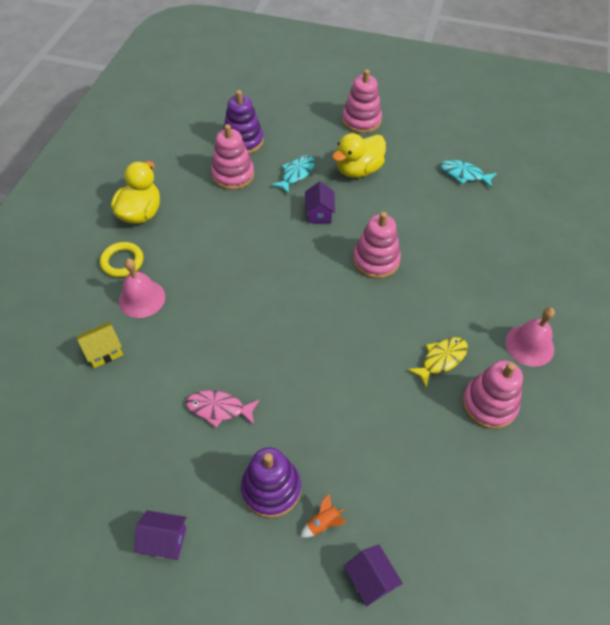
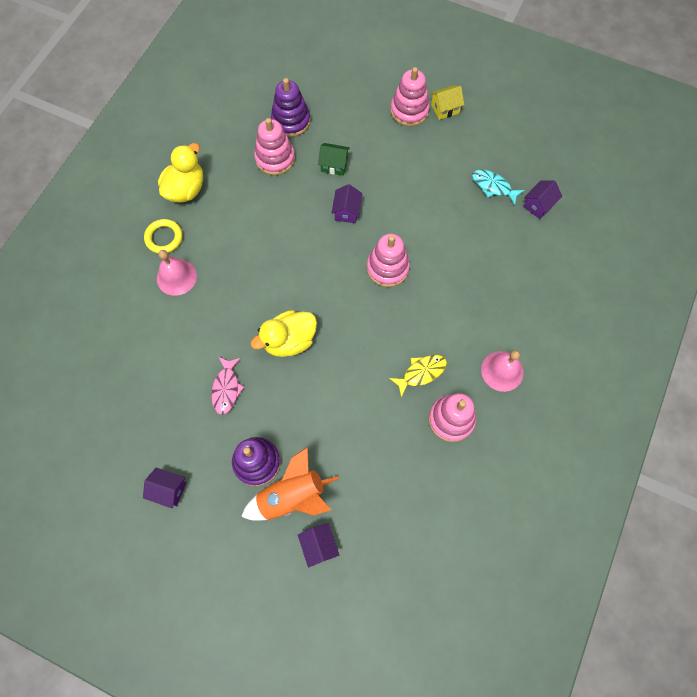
camera: 10 degrees right, 15 degrees up
(104, 351) = (139, 323): yellow house -> yellow house (445, 109)
(219, 409) = (226, 388): pink fish -> pink fish turned 105 degrees counterclockwise
(296, 174) = (334, 165): turquoise fish -> green house
(323, 523) = (292, 496): orange rocket -> orange rocket, size x2.49
(358, 170) = (393, 168): yellow duck -> yellow duck (289, 341)
(514, 185) = (538, 205): none -> purple house

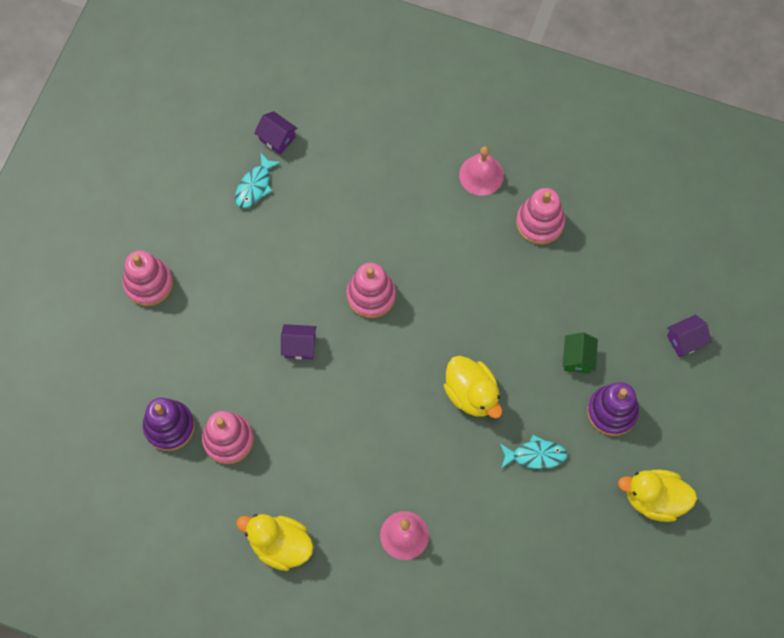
camera: 95 degrees left, 0 degrees up
(164, 238) = (352, 560): yellow ring -> none
(169, 489) = (654, 499): purple house -> yellow duck
(226, 388) = (535, 455): pink fish -> turquoise fish
(292, 496) = (641, 372): orange rocket -> none
(334, 165) = (234, 367): green house -> green house (577, 358)
(421, 372) = (492, 254): yellow fish -> none
(445, 109) = (144, 242): yellow house -> none

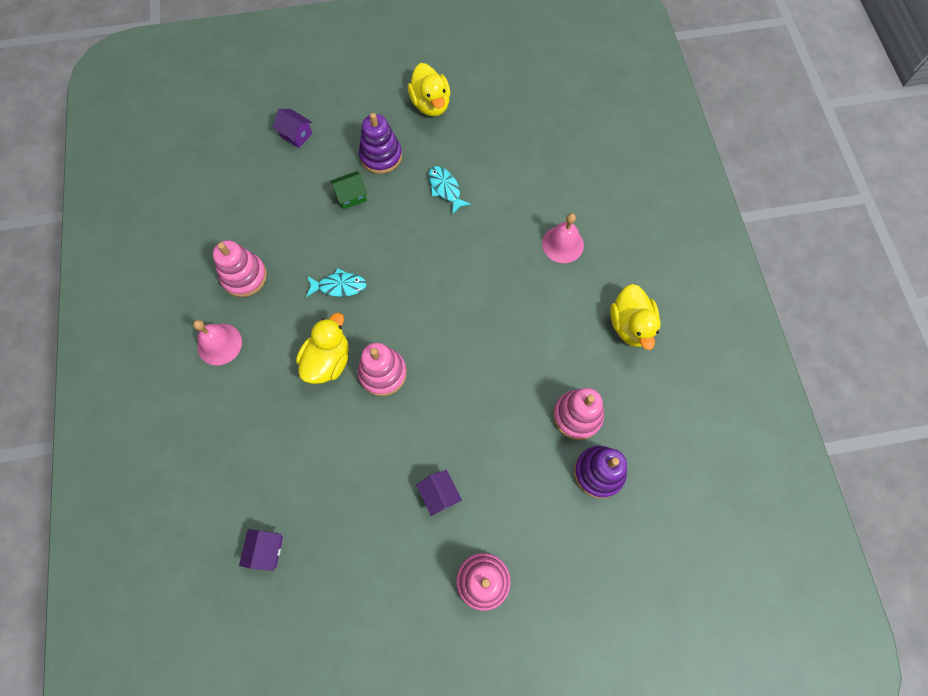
camera: 120 degrees left, 0 degrees up
(255, 186) = (328, 540): turquoise fish -> turquoise fish (339, 286)
(299, 346) = (462, 405): purple house -> purple house (439, 494)
(471, 394) = (424, 254): yellow duck -> yellow duck (328, 361)

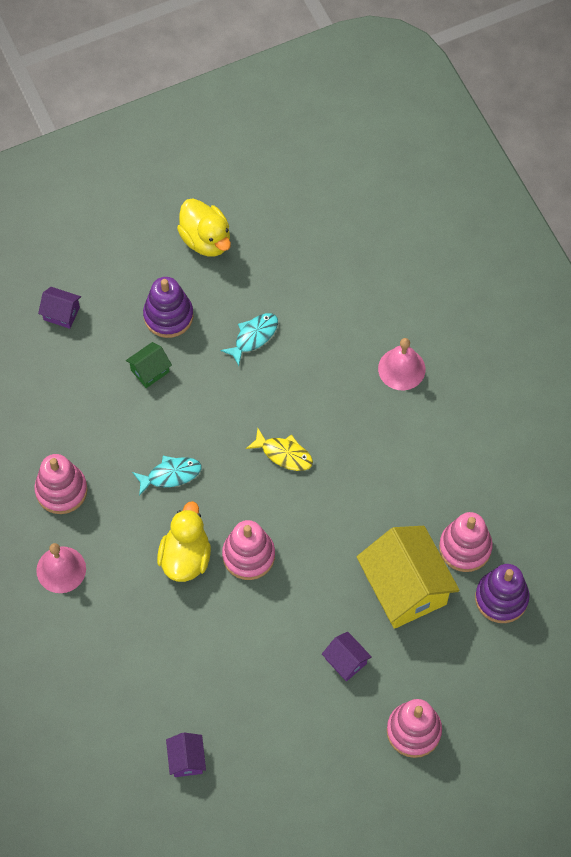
camera: 15 degrees left, 5 degrees down
(441, 292) = (284, 454): none -> yellow fish
(445, 189) = (253, 337): turquoise fish -> turquoise fish turned 90 degrees clockwise
(513, 439) = (405, 588): none -> yellow house
(630, 325) = (496, 440): yellow duck -> none

